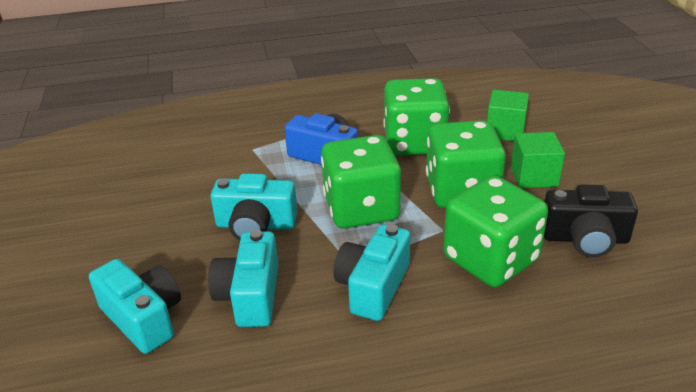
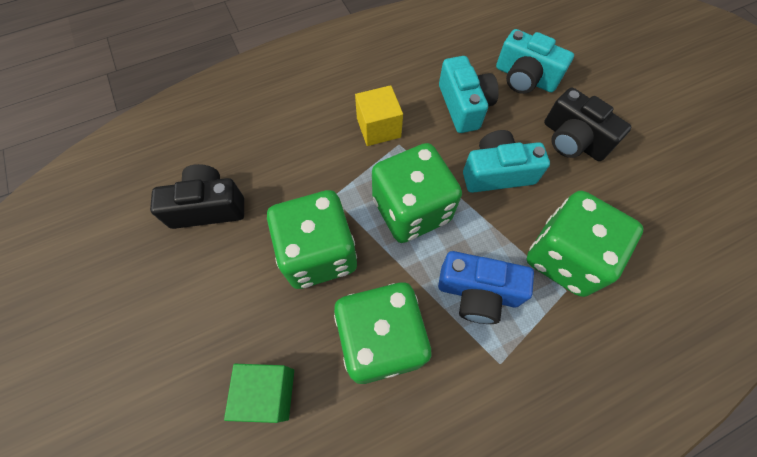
camera: 165 degrees right, 30 degrees up
(149, 242) = (573, 140): none -> black camera
(373, 287) = (378, 128): turquoise camera -> yellow cube
(490, 259) = (291, 169): green dice -> green dice (564, 257)
(534, 176) = (242, 295): green cube -> none

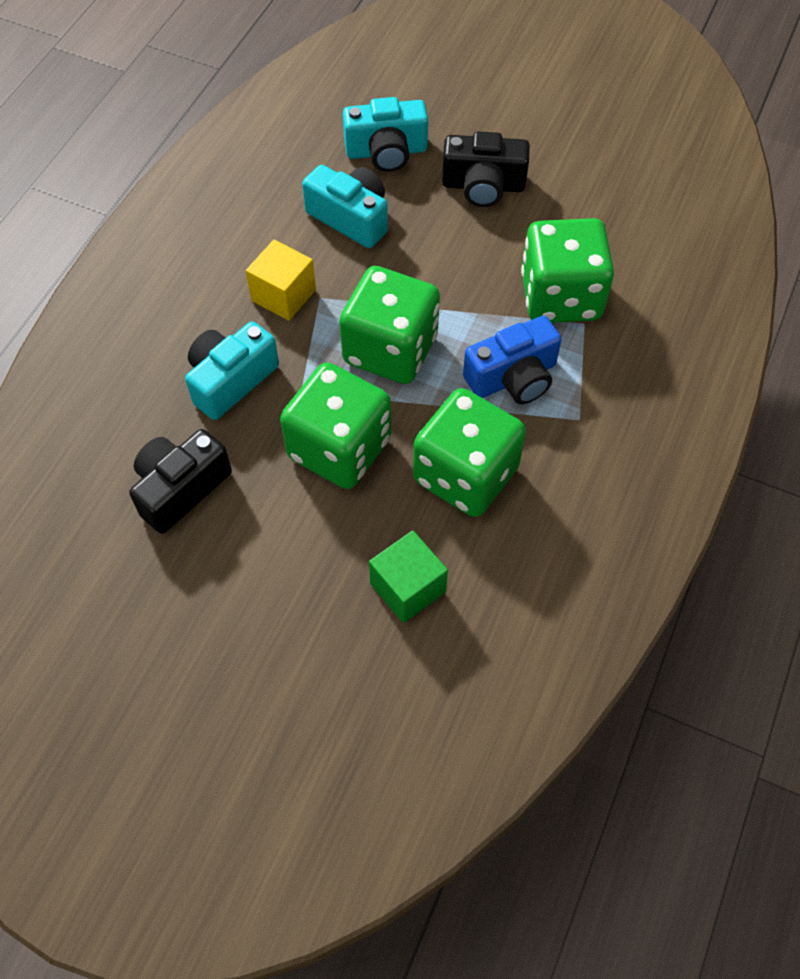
camera: 40 degrees left, 5 degrees down
(497, 173) = (440, 262): turquoise camera -> turquoise camera (231, 380)

